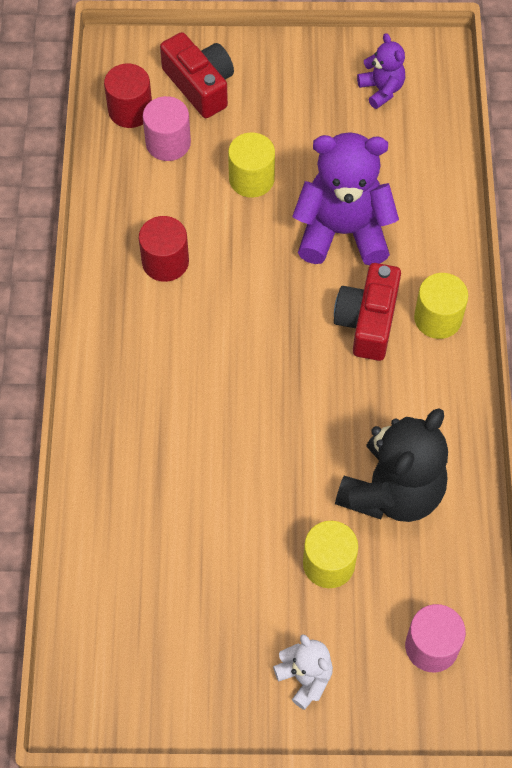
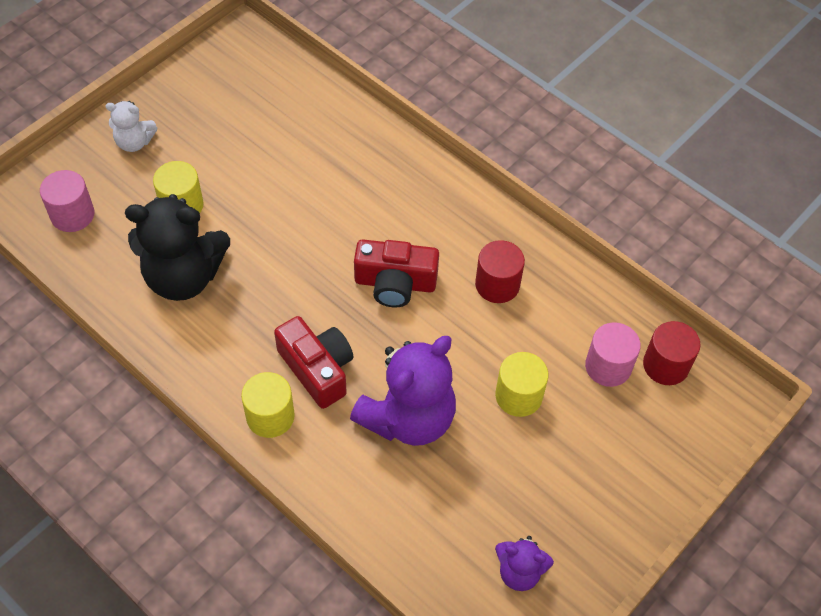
camera: 130 degrees right, 5 degrees down
(200, 85) = (650, 434): red camera -> red camera (395, 283)
(392, 491) = (184, 276): black teddy bear -> black teddy bear turned 75 degrees counterclockwise

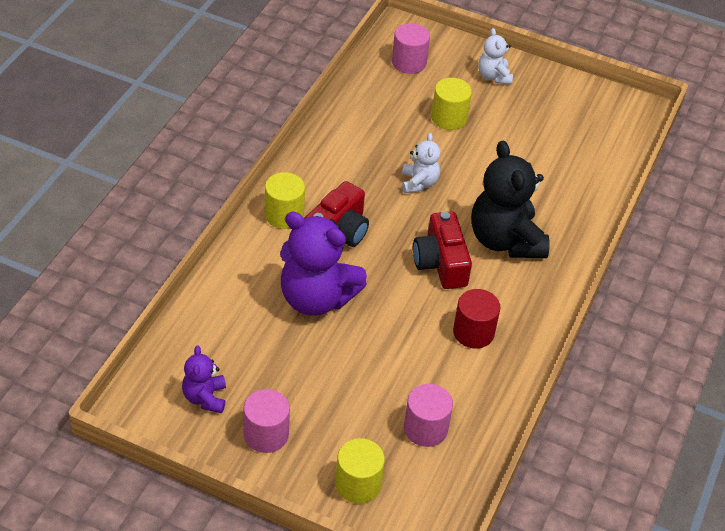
camera: 70 degrees right, 10 degrees down
(184, 276) = (384, 136): black teddy bear -> black teddy bear (505, 240)
(271, 266) = (419, 183): none -> white teddy bear
(518, 396) = (367, 368): yellow cylinder -> yellow cylinder (358, 484)
(583, 520) = (266, 434): none -> pink cylinder
(666, 365) = (447, 474): red cylinder -> none

